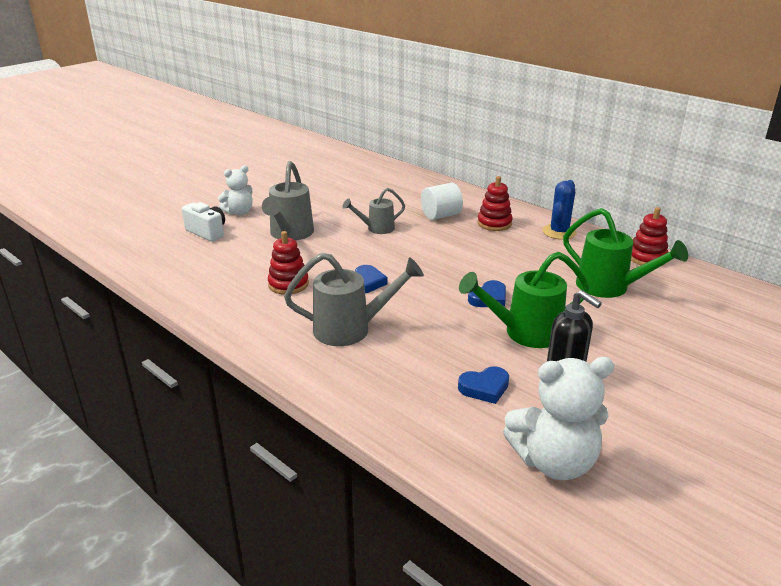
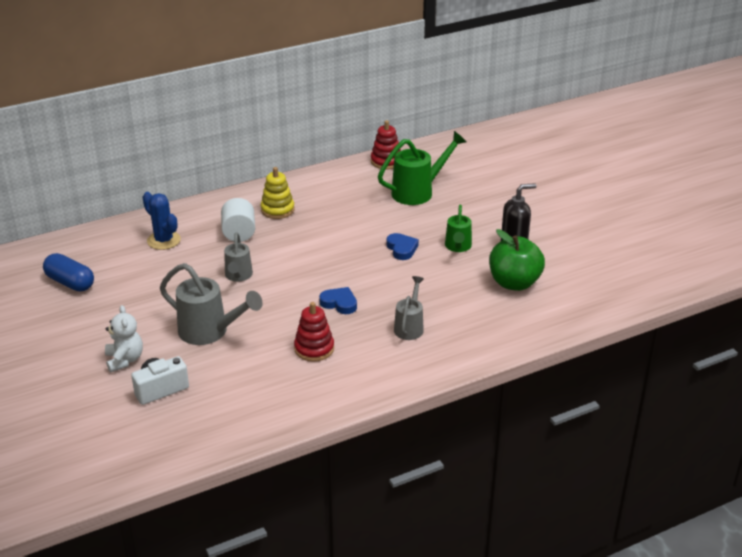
camera: 70 degrees left, 5 degrees up
(324, 174) = (70, 282): none -> blue capsule
(350, 329) = (409, 327): grey watering can -> grey watering can, size x0.61
(484, 388) = (514, 283): blue heart -> green apple
(494, 223) = (277, 210): red stacking toy -> yellow stacking toy
(525, 333) = (458, 247): green watering can -> green watering can, size x0.61
(554, 462) = (595, 278): white teddy bear -> none
(559, 232) = (317, 184): blue cactus -> blue cactus (163, 240)

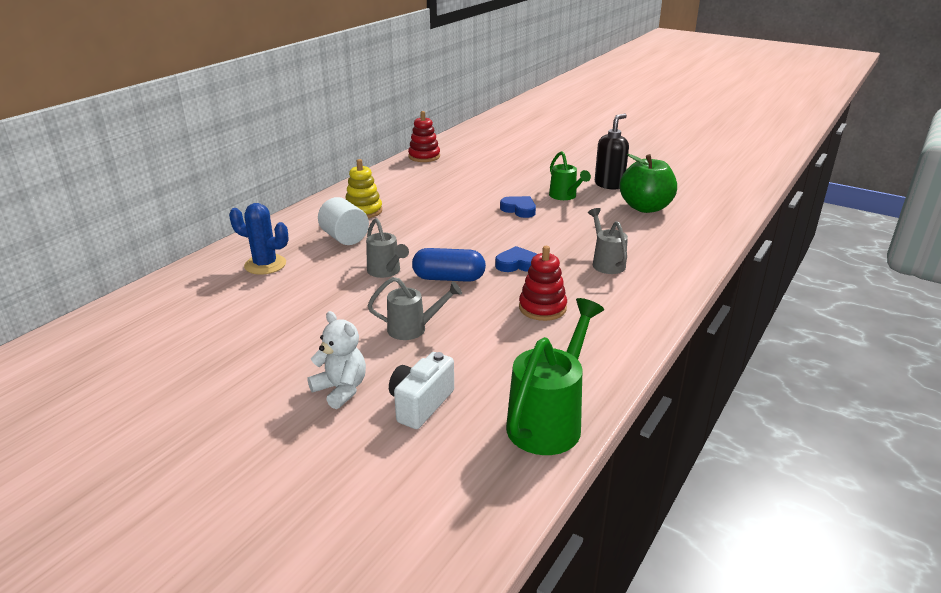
camera: 30 degrees left, 5 degrees down
(70, 282) = (184, 334): blue capsule -> blue capsule (449, 278)
(209, 332) = (413, 329): grey watering can -> grey watering can, size x0.61
(418, 192) = (479, 169): green watering can -> green watering can (549, 421)

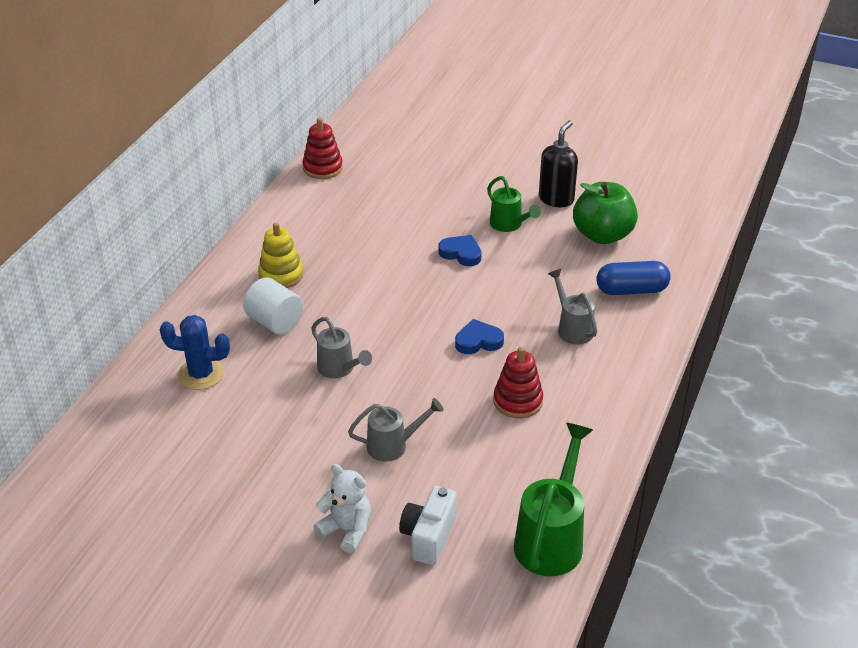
camera: 10 degrees left, 10 degrees up
(449, 278) = (410, 371): blue capsule -> blue capsule (631, 290)

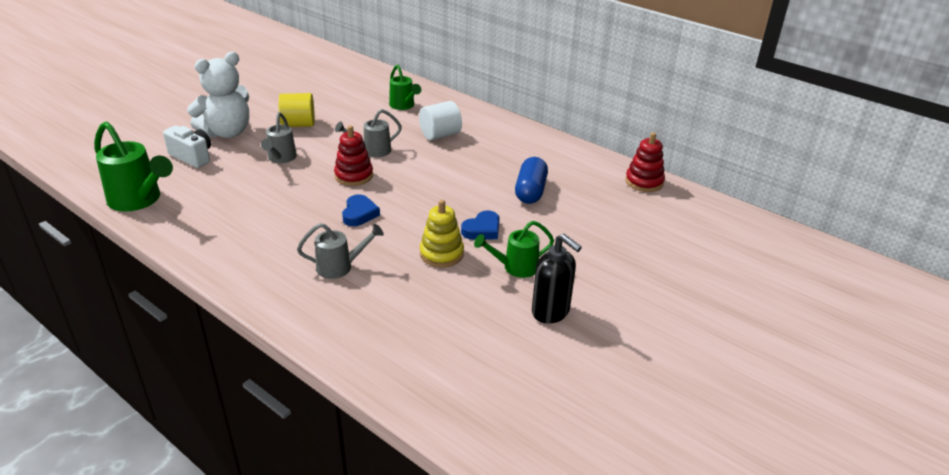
camera: 105 degrees right, 5 degrees down
(201, 374) = (403, 106): blue cactus -> green watering can
(281, 275) = (494, 144): yellow stacking toy -> yellow stacking toy (441, 254)
(294, 462) = (298, 124): none -> yellow cylinder
(347, 530) = (227, 132): white teddy bear -> white teddy bear, size x1.63
(518, 401) = (277, 217): red stacking toy -> red stacking toy (354, 176)
(602, 235) = (471, 328): green apple -> none
(631, 290) = (369, 321): blue capsule -> blue capsule (530, 191)

